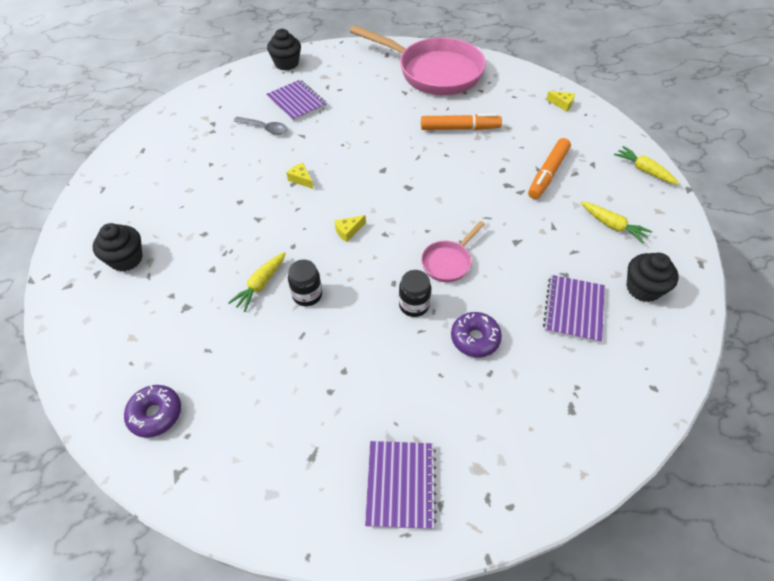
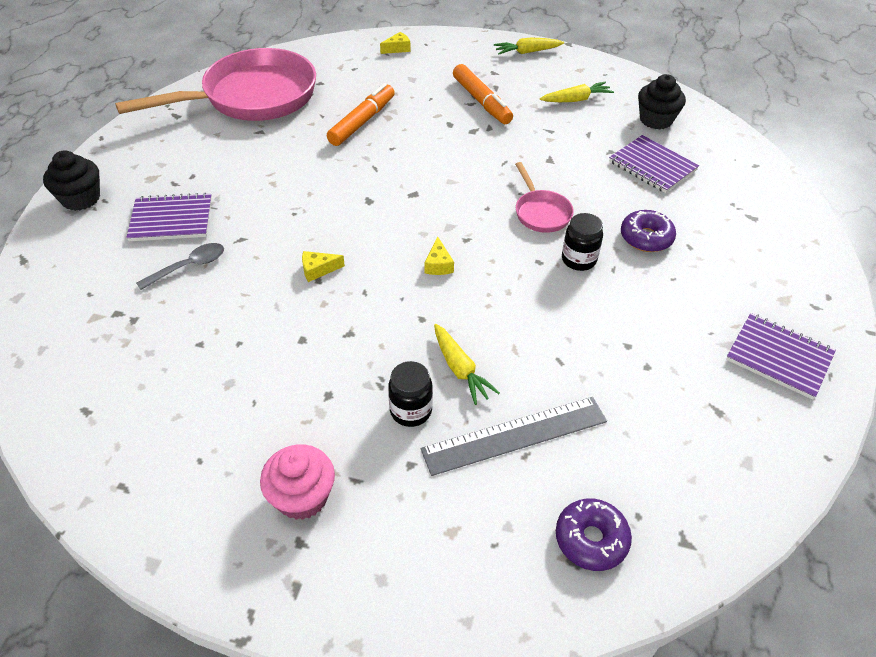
camera: 60 degrees left, 5 degrees down
(126, 259) = (302, 497): black cupcake -> pink cupcake
(220, 337) = (515, 435): none -> grey ruler
(307, 295) = (506, 334): black jar -> black jar (411, 411)

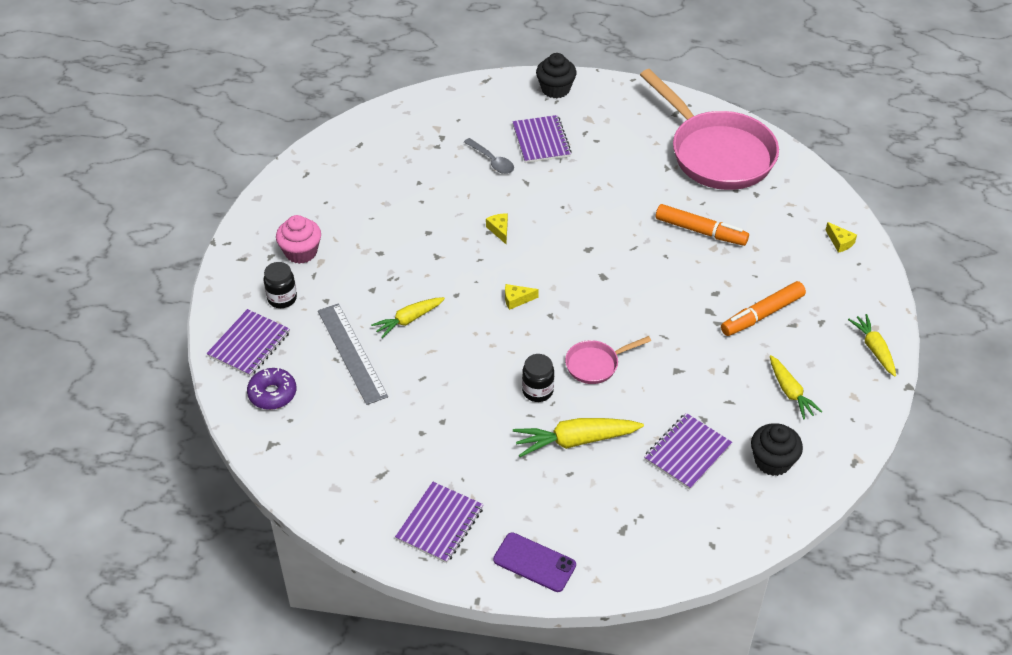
camera: 85 degrees right, 0 degrees up
(411, 411) = (369, 296): black jar -> black jar (282, 298)
(491, 574) = (249, 344): none -> purple notebook
(646, 238) = (575, 441): purple donut -> yellow carrot
(809, 283) = (534, 562): none -> purple phone

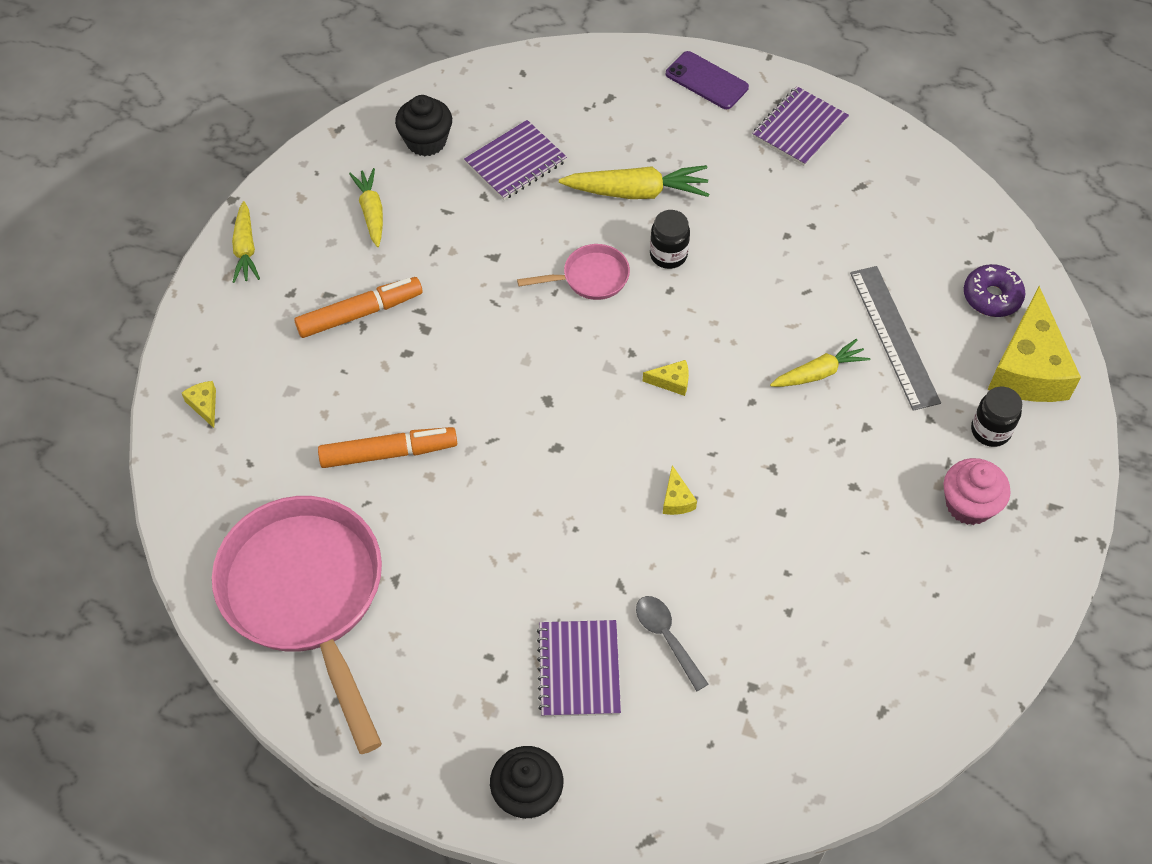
camera: 170 degrees left, 10 degrees up
(249, 344) = (1028, 368): purple notebook -> yellow cheese
(700, 231) = (388, 453): orange marker -> orange marker turned 135 degrees clockwise

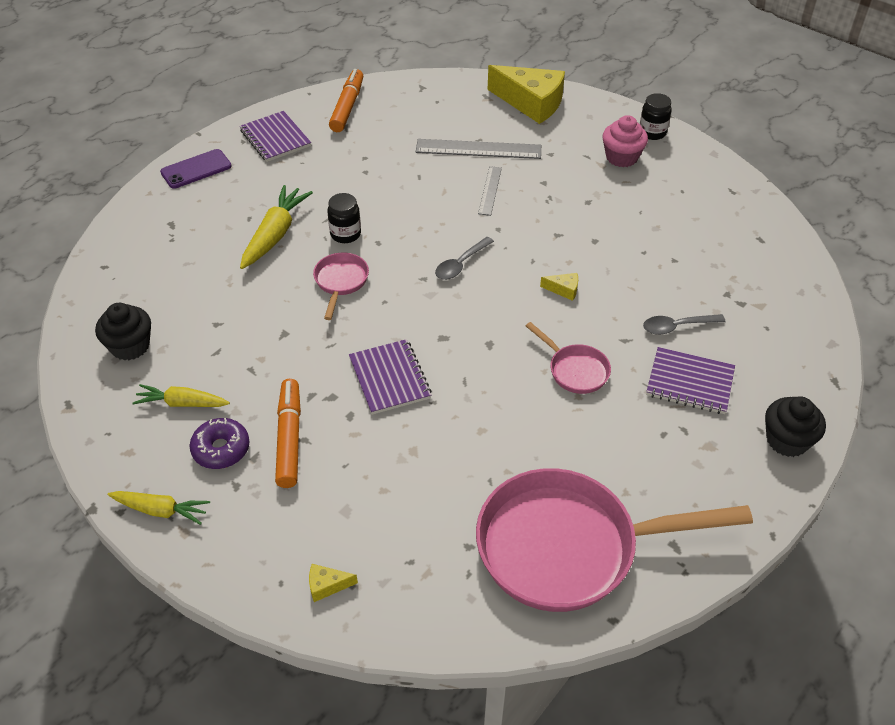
camera: 70 degrees left, 10 degrees down
(388, 453) = (446, 453): orange marker -> orange marker (347, 107)
(515, 162) = (196, 295): purple notebook -> purple notebook (389, 378)
(550, 543) = (575, 370): none -> pink pan
(671, 382) = (461, 264): yellow cheese -> grey spoon
(819, 373) = (490, 190): yellow carrot -> grey ruler
(990, 430) = (571, 132): black jar -> black jar (652, 132)
(991, 297) = (470, 100): purple donut -> purple donut (221, 449)

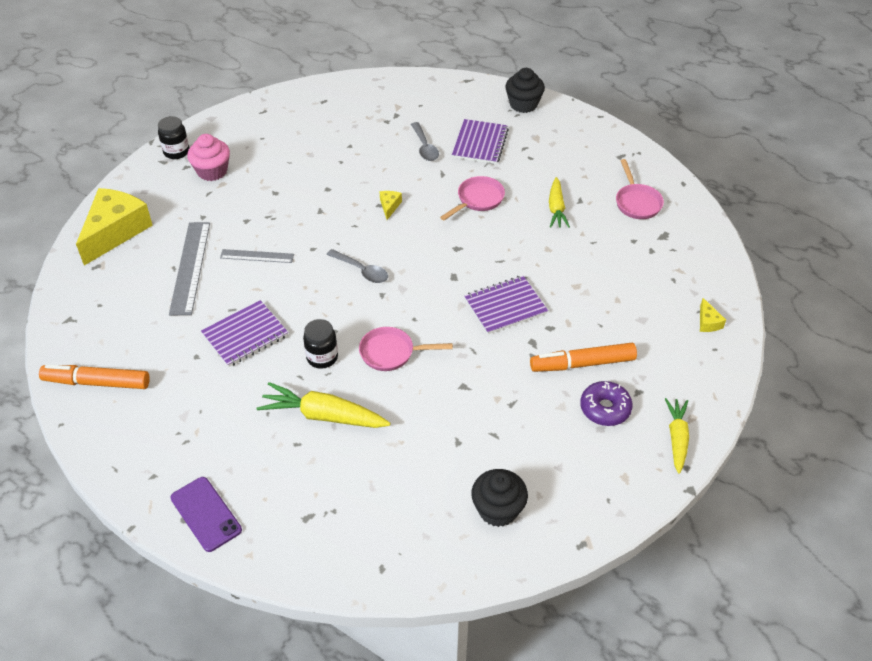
camera: 95 degrees left, 0 degrees up
(182, 403) = (561, 448): yellow carrot -> yellow carrot (556, 208)
(275, 138) = (151, 443): purple notebook -> purple notebook (245, 335)
(568, 547) = (637, 202): pink pan -> pink pan, size x0.44

